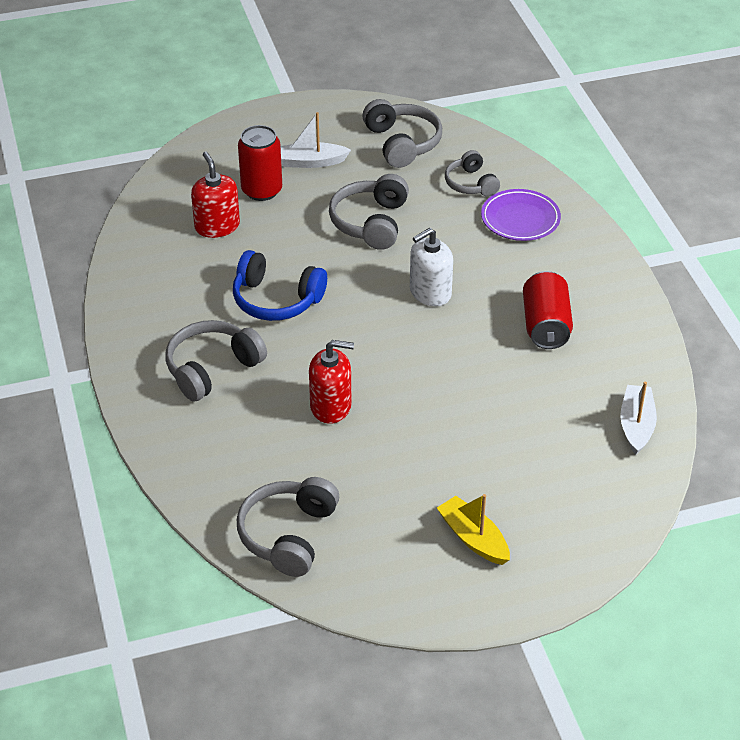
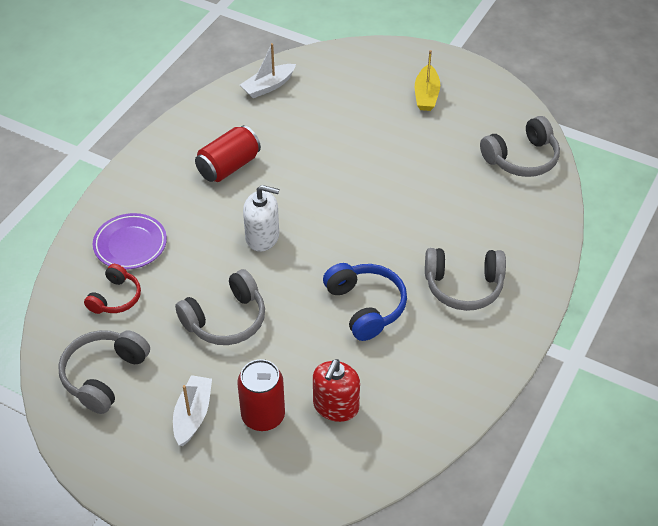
camera: 135 degrees left, 5 degrees up
(310, 162) = (193, 415): white boat -> white boat turned 120 degrees counterclockwise
(331, 406) = (417, 209): red soap dispenser -> none
(470, 184) = (116, 298): grey headphones -> red headphones

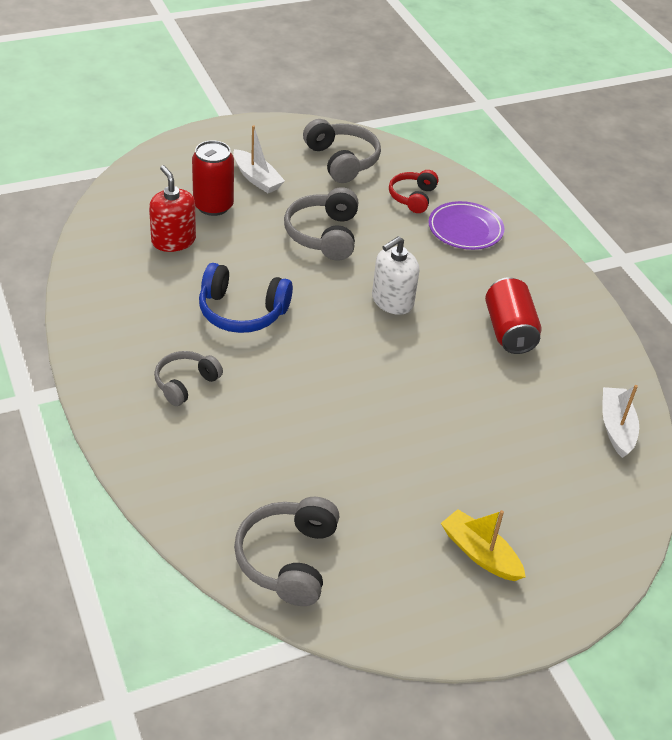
camera: 125 degrees right, 5 degrees down
(116, 298) = (412, 197): red headphones -> red headphones turned 45 degrees clockwise
(463, 286) = (185, 383): grey headphones -> grey headphones, size x0.66

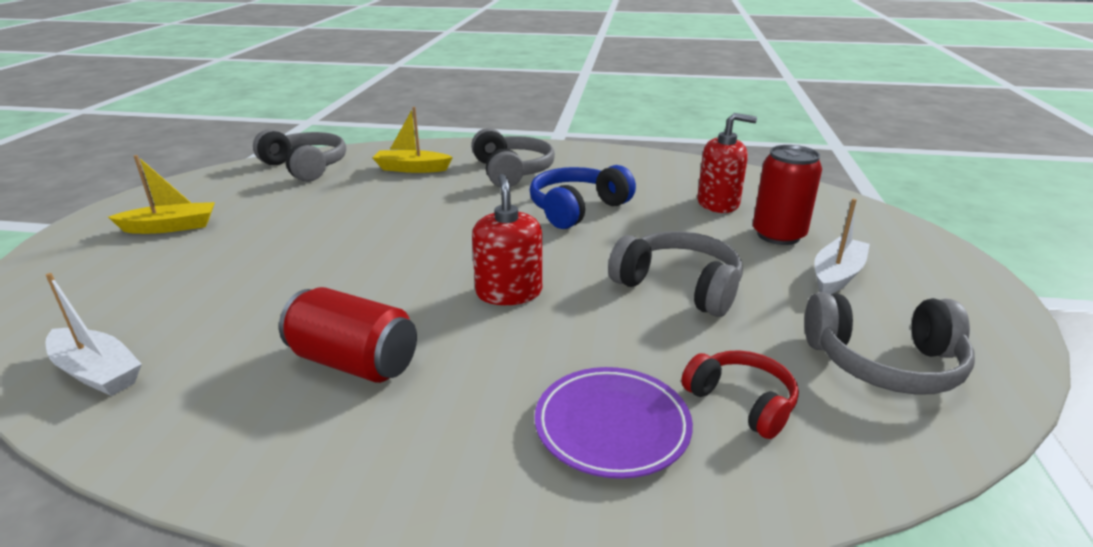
camera: 125 degrees right, 15 degrees down
(185, 383) = (512, 172): grey headphones -> grey headphones, size x1.52
(230, 463) = (411, 169): none -> yellow boat
(257, 179) = (836, 275): white boat -> white boat turned 135 degrees clockwise
(392, 301) = (509, 292): white soap dispenser -> red soap dispenser

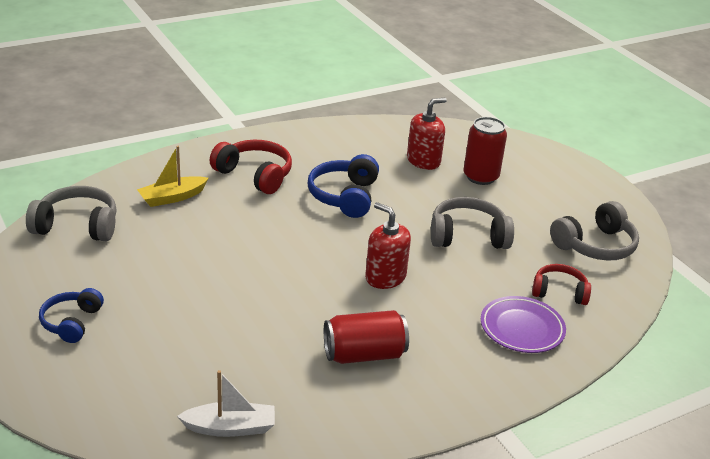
camera: 40 degrees left, 5 degrees up
(171, 227) = (71, 322): yellow boat -> blue headphones
(512, 172) = (255, 175): grey headphones -> red headphones
(836, 275) = (534, 197): white boat -> none

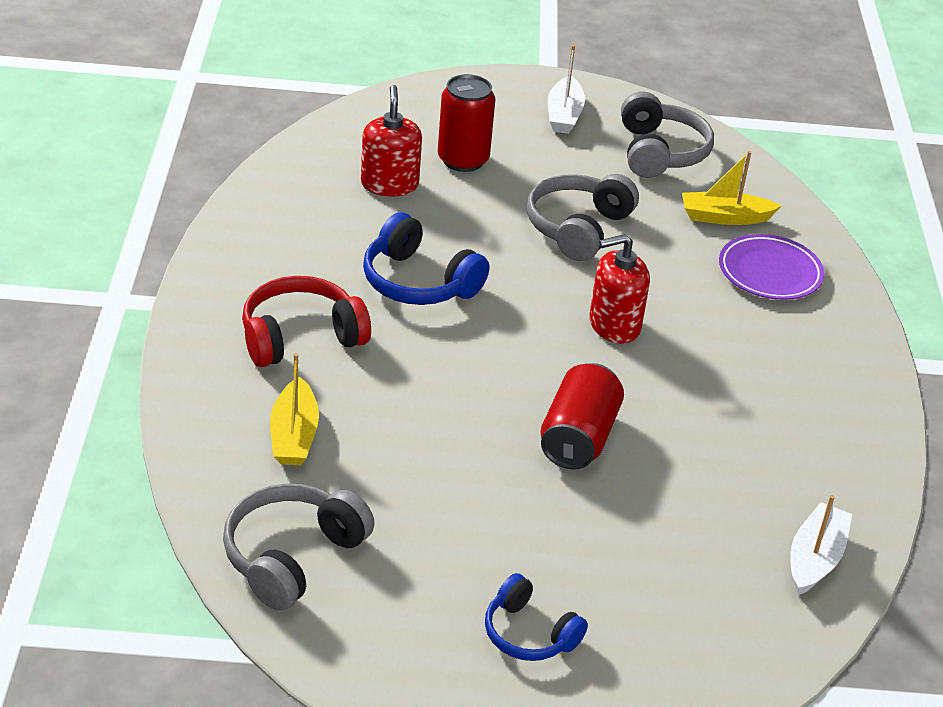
camera: 60 degrees left, 5 degrees up
(364, 354) = (746, 403): red can -> red can (578, 438)
(559, 292) = (724, 217): red headphones -> yellow boat
(580, 198) = (564, 115): none -> white boat

